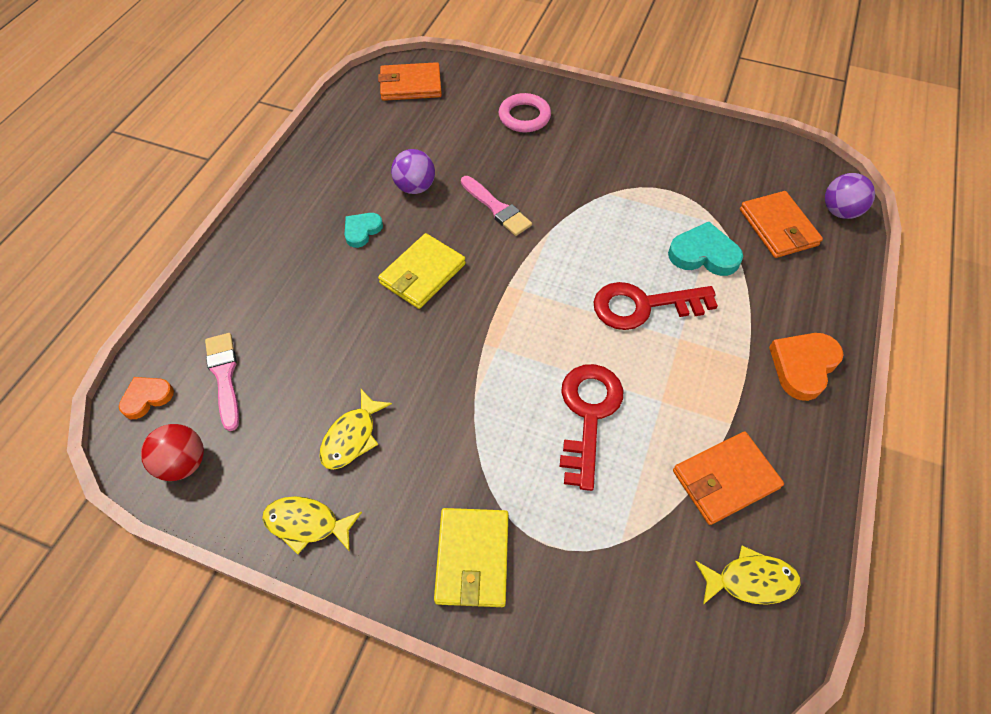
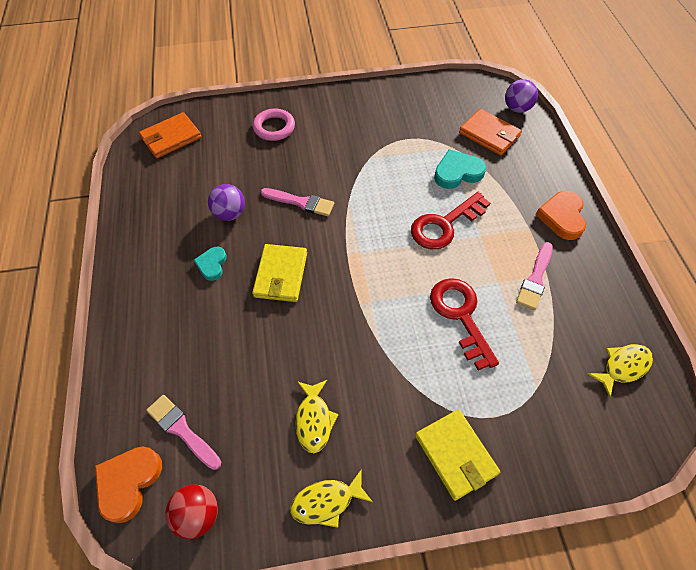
camera: 30 degrees left, 0 degrees up
(147, 398) = (128, 483): orange heart -> orange heart, size x1.58
(712, 420) = (535, 279): none -> pink brush
(725, 479) = (567, 312): orange wallet -> none

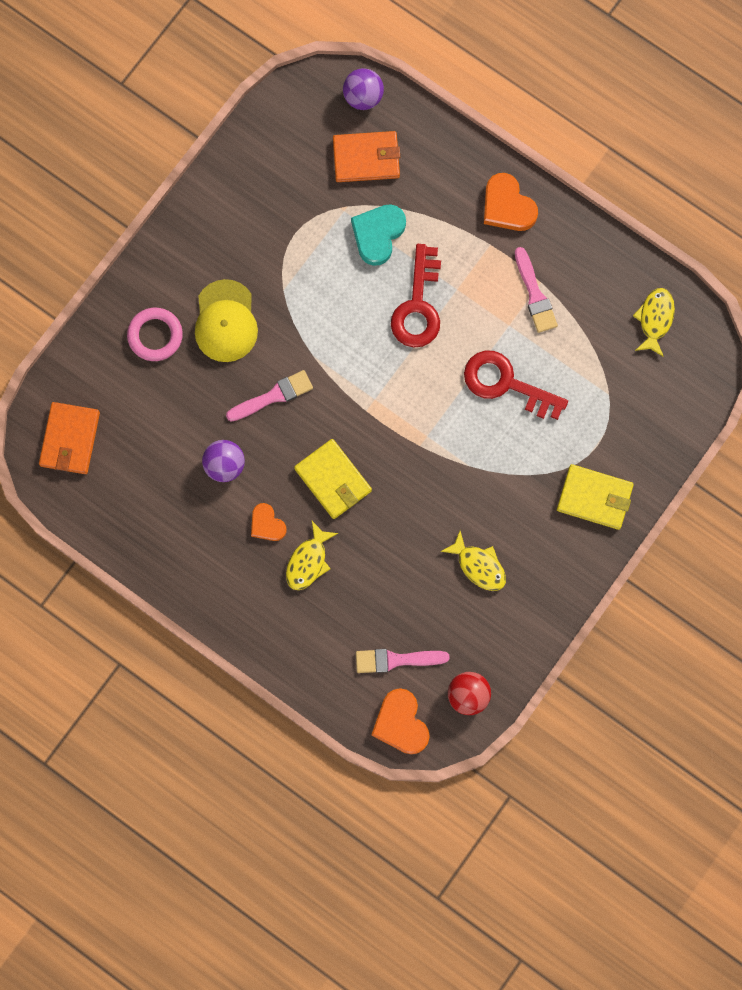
camera: 45 degrees left, 20 degrees up
(212, 264) = (267, 524): turquoise heart -> orange heart
(319, 148) = (225, 321): none -> yellow cap
(326, 502) = (540, 608): yellow fish -> yellow fish (308, 561)

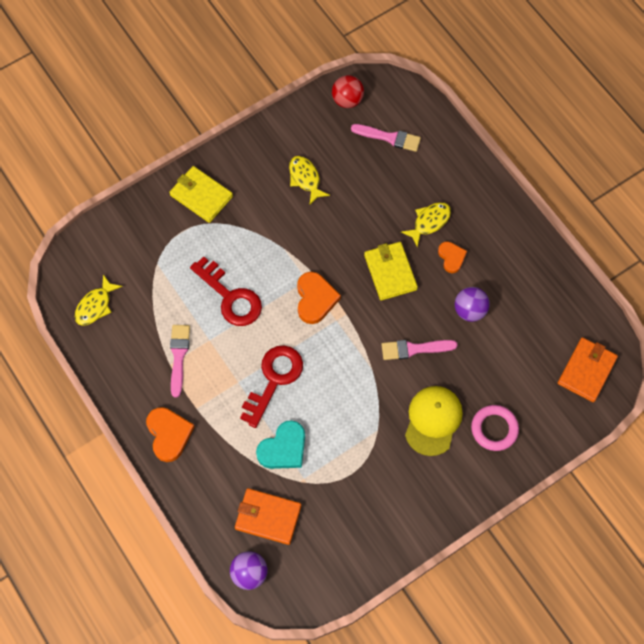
camera: 160 degrees left, 10 degrees down
(401, 723) = (401, 98): orange heart -> orange heart (315, 299)

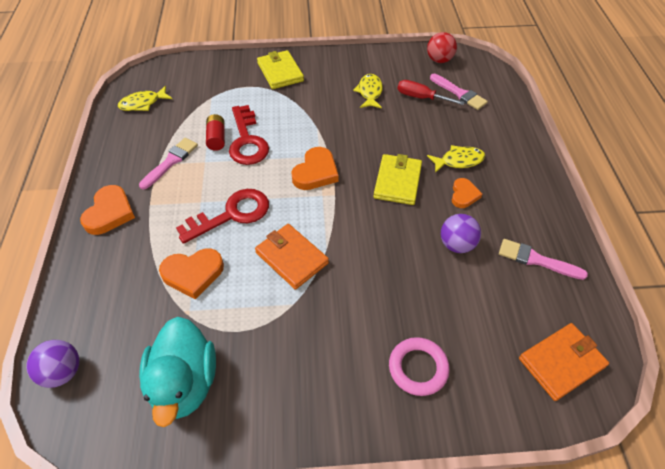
camera: 30 degrees right, 15 degrees down
(200, 309) = (217, 138): none -> red battery
(268, 517) = (127, 327): orange wallet -> orange wallet (291, 258)
(283, 448) = (193, 274): turquoise heart -> orange heart
(342, 530) = (185, 382): none -> turquoise duck
(357, 161) = (421, 97): none -> red screwdriver
(414, 349) = (379, 251): pink brush -> pink brush (536, 260)
(433, 420) = (355, 324): yellow cap -> none

